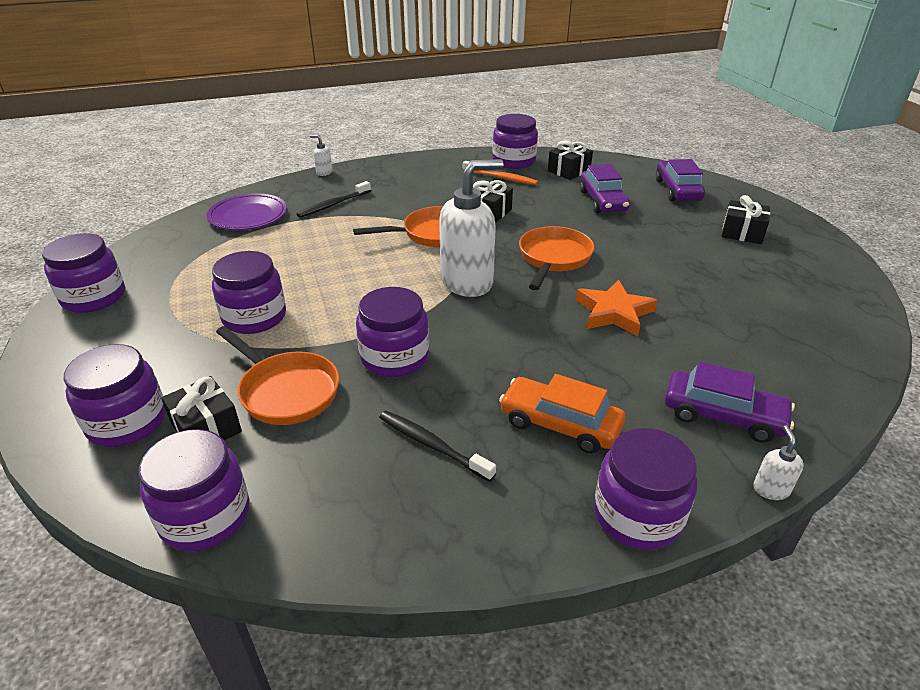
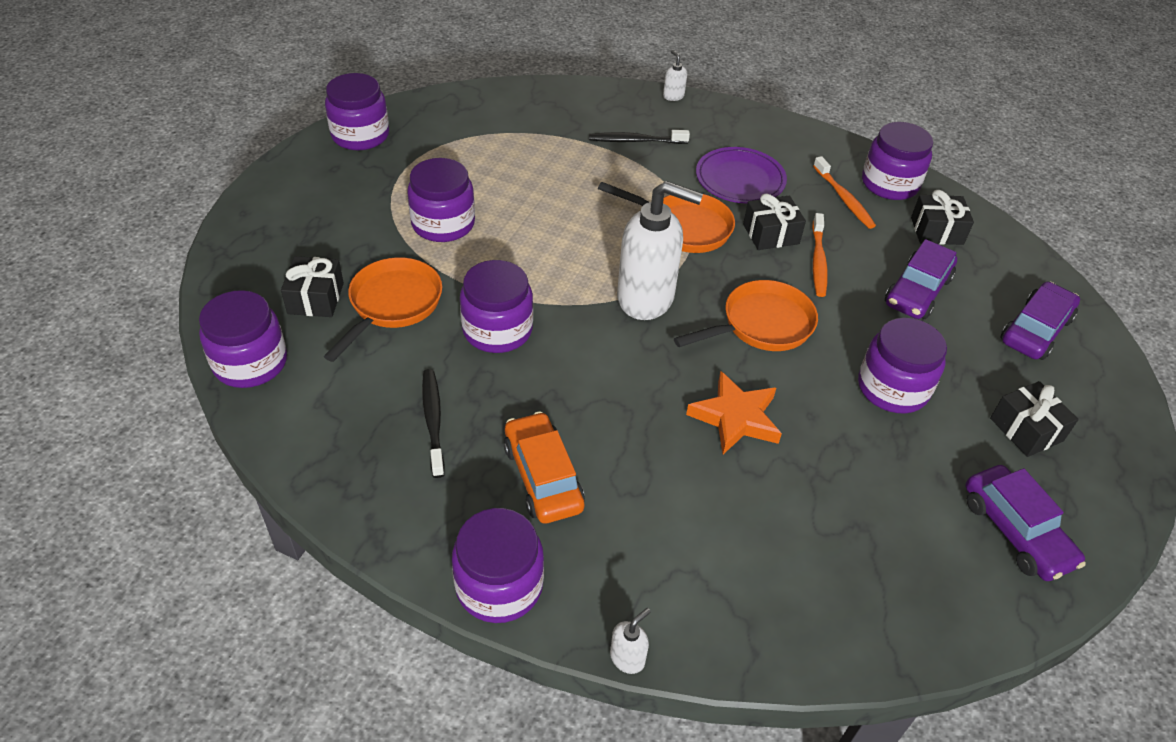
camera: 40 degrees right, 10 degrees up
(127, 422) = (278, 260): purple jar -> purple jar (892, 388)
(248, 216) = (550, 113): purple plate -> purple plate (740, 179)
(286, 391) = (392, 305): orange pan -> orange pan turned 150 degrees counterclockwise
(534, 212) = (818, 261): none -> orange toothbrush
(723, 416) = (684, 576): purple car -> purple car (1015, 531)

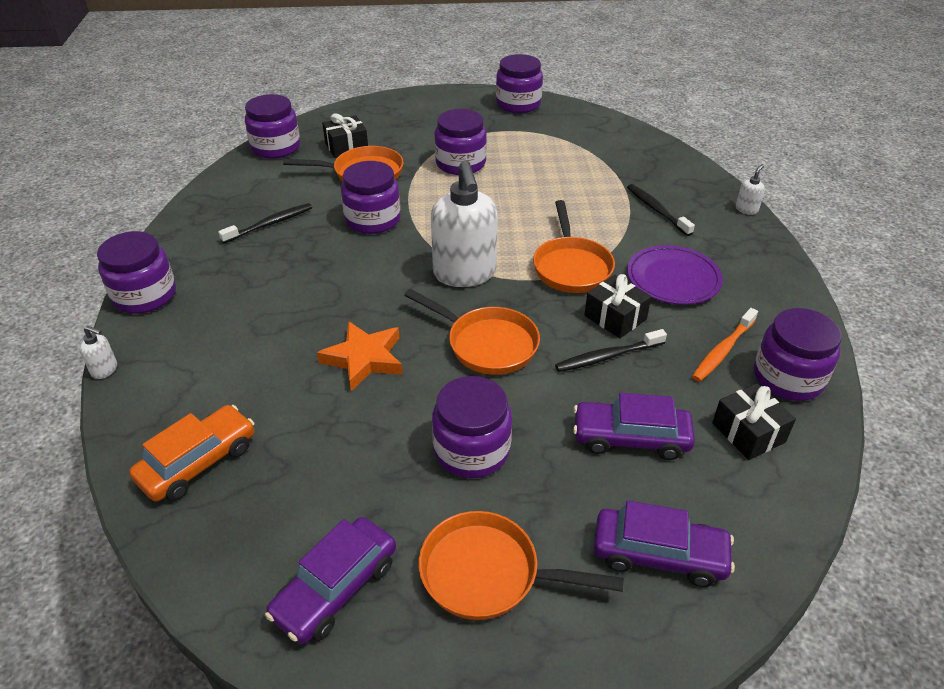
camera: 65 degrees right, 5 degrees down
(543, 477) = (246, 283): orange car -> orange car (198, 462)
(818, 261) = (607, 357): orange toothbrush -> black toothbrush
(1026, 429) = (488, 573): black gift -> orange pan

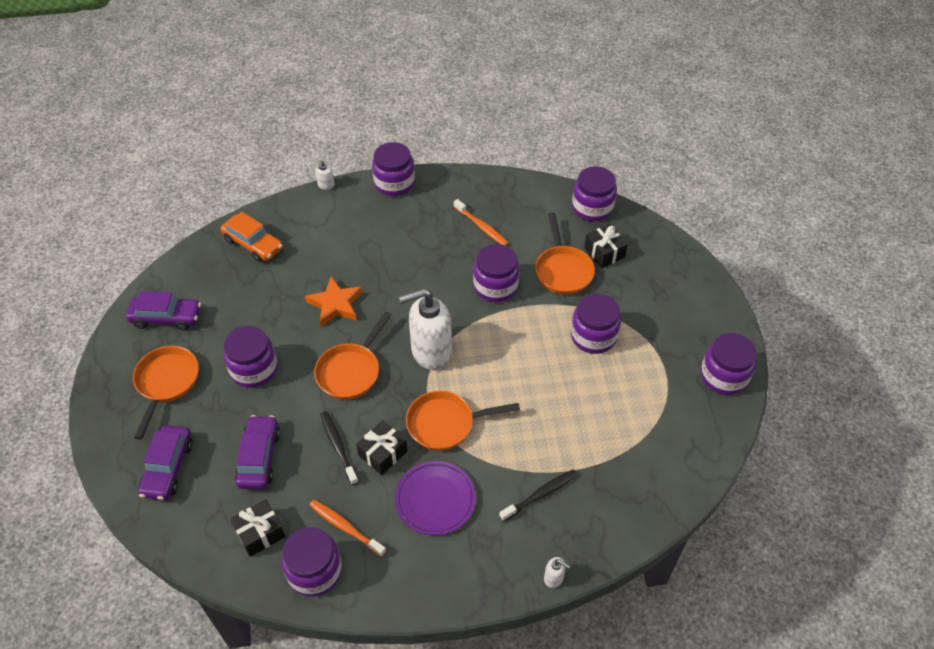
camera: 85 degrees right, 10 degrees up
(270, 224) = (481, 227): black toothbrush -> orange toothbrush
(335, 588) = (166, 318): purple car -> purple car turned 150 degrees clockwise

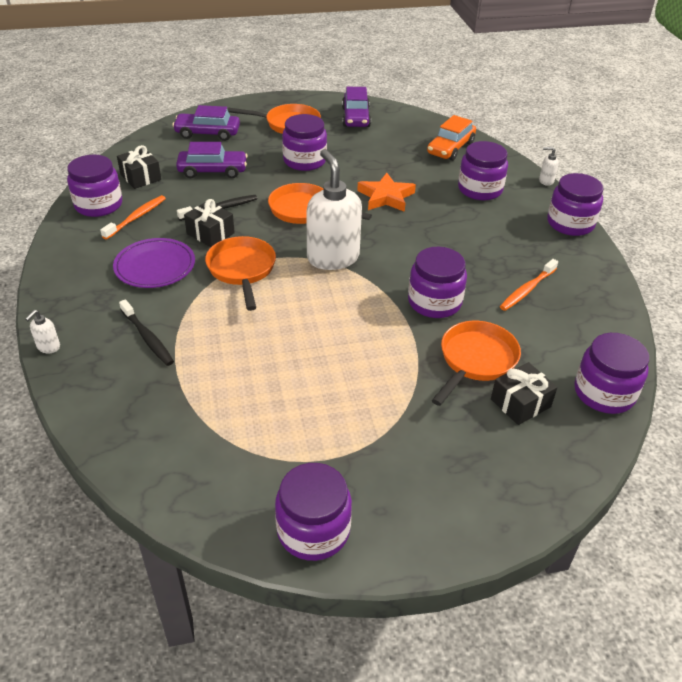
camera: 85 degrees right, 10 degrees down
(563, 270) = (475, 360): orange pan -> orange pan turned 135 degrees clockwise
(593, 336) = (370, 387): purple jar -> purple jar (480, 189)

